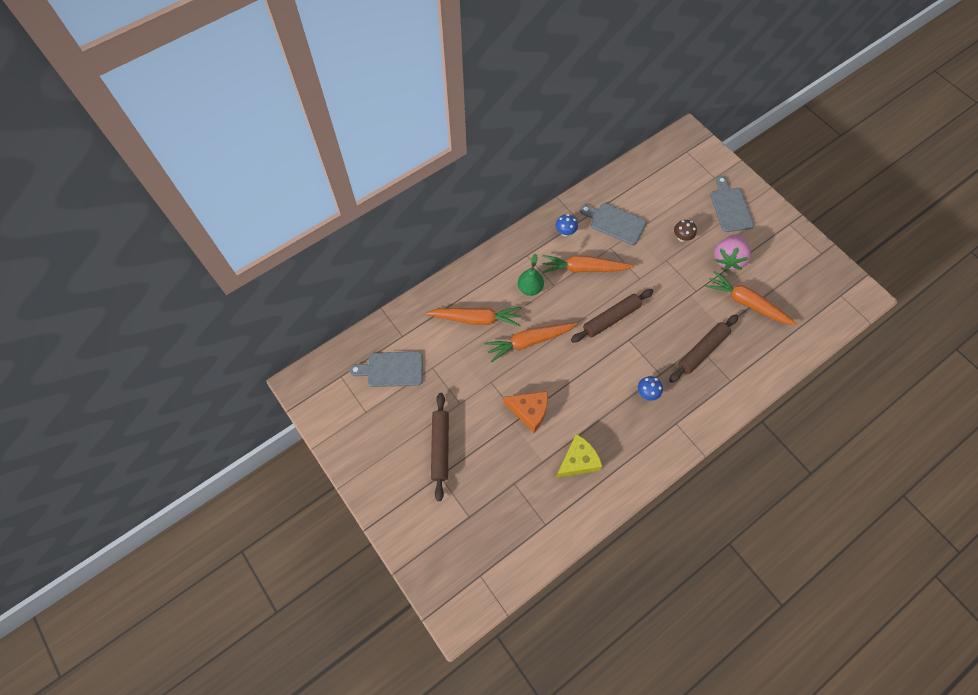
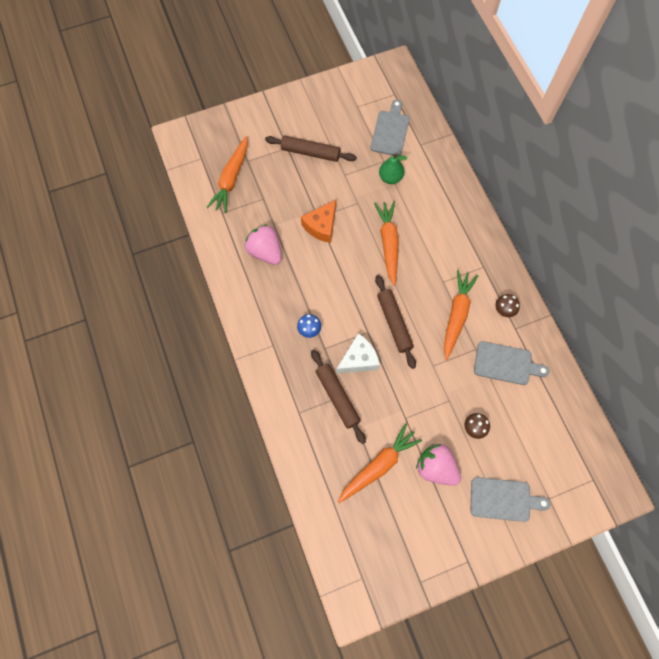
camera: 105 degrees right, 5 degrees up
(476, 319) = (423, 206): orange carrot -> orange carrot (231, 179)
(530, 288) = (445, 259): green pear -> green pear (390, 178)
(565, 232) = (504, 310): blue mushroom -> brown mushroom
(577, 461) = (265, 252): yellow cheese -> pink strawberry
(615, 223) = (506, 363): grey cutting board -> grey cutting board turned 60 degrees clockwise
(658, 341) = (359, 359): none -> white cheese

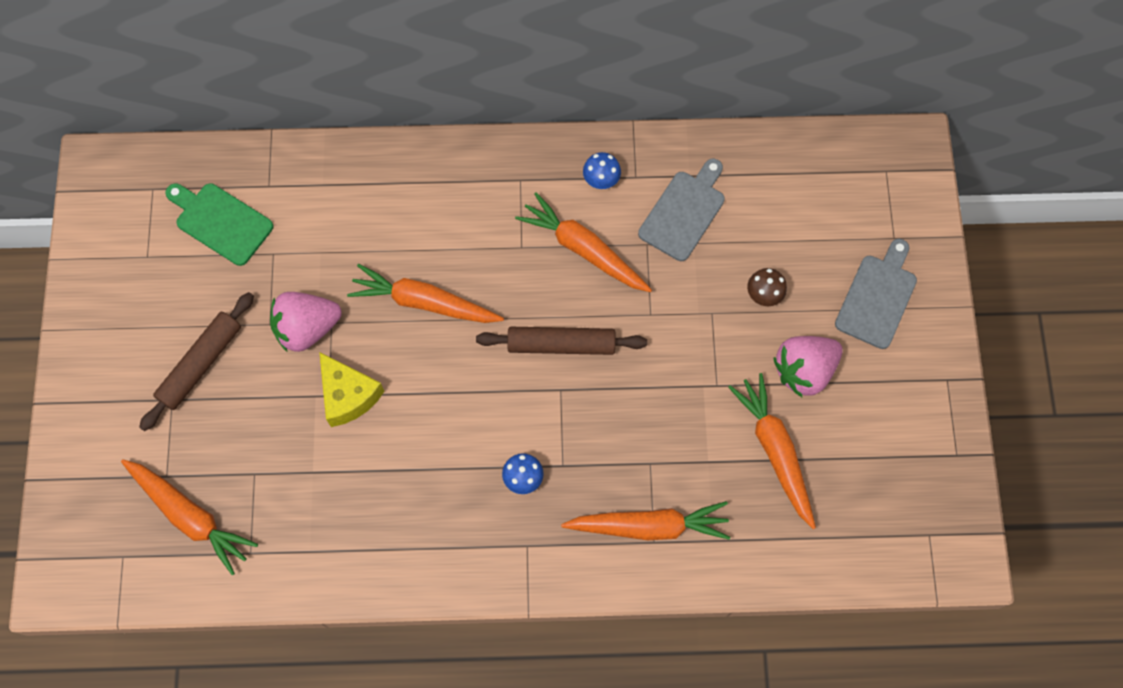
camera: 70 degrees left, 0 degrees up
(265, 252) = (356, 502): pink strawberry -> pink strawberry (307, 328)
(307, 407) = (649, 526): none -> orange carrot
(321, 226) = (348, 395): orange cheese -> yellow cheese
(337, 397) = (649, 474): brown rolling pin -> none
(359, 359) = (600, 419): white cheese -> none
(390, 131) = (221, 222): grey cutting board -> green cutting board
(390, 178) = (308, 255): green pear -> none
(504, 310) = (601, 180): brown mushroom -> blue mushroom

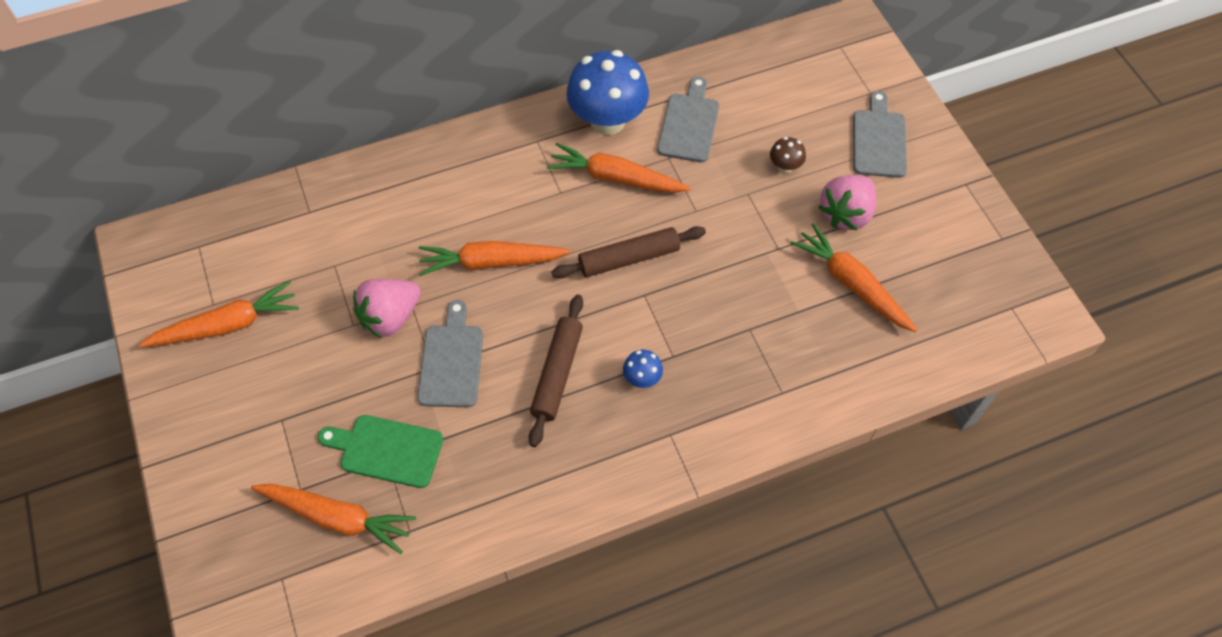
camera: 20 degrees left, 10 degrees down
(200, 364) = (298, 380): brown rolling pin -> brown rolling pin (557, 373)
(221, 222) = (274, 254): green cutting board -> green cutting board (387, 450)
(348, 395) = (451, 361): yellow cheese -> grey cutting board
(601, 180) = (607, 121): blue mushroom -> blue mushroom, size x2.31
(649, 526) = (772, 381): orange carrot -> orange carrot (227, 325)

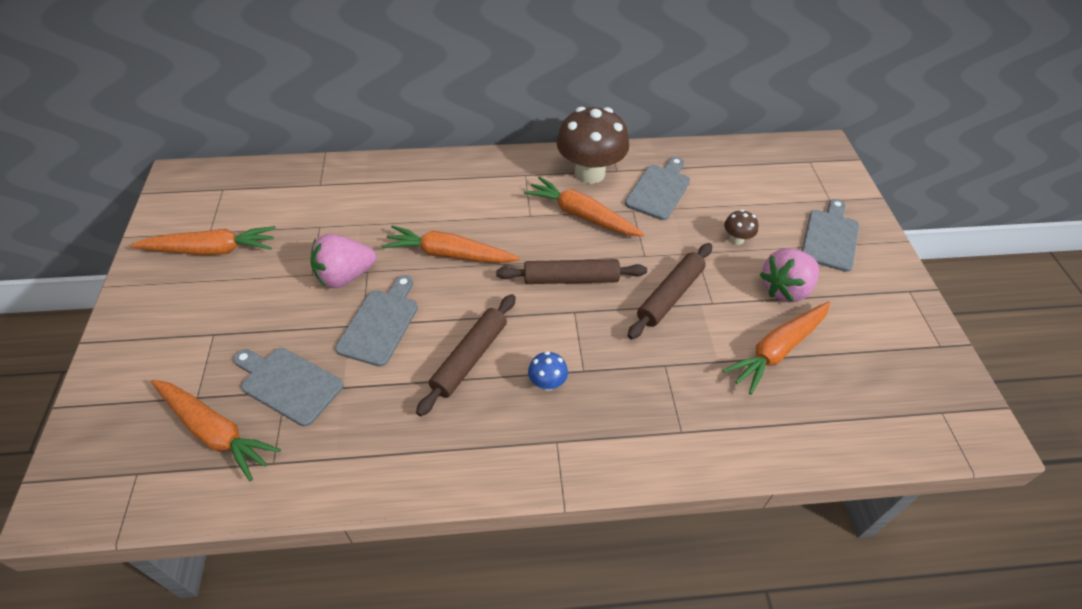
camera: 15 degrees right, 10 degrees down
(387, 450) = (288, 384): green cutting board -> grey cutting board
(607, 121) = (590, 173): blue mushroom -> brown mushroom
(734, 251) = (670, 295): none -> brown rolling pin
(852, 284) = (777, 350): orange carrot -> orange carrot turned 105 degrees counterclockwise

